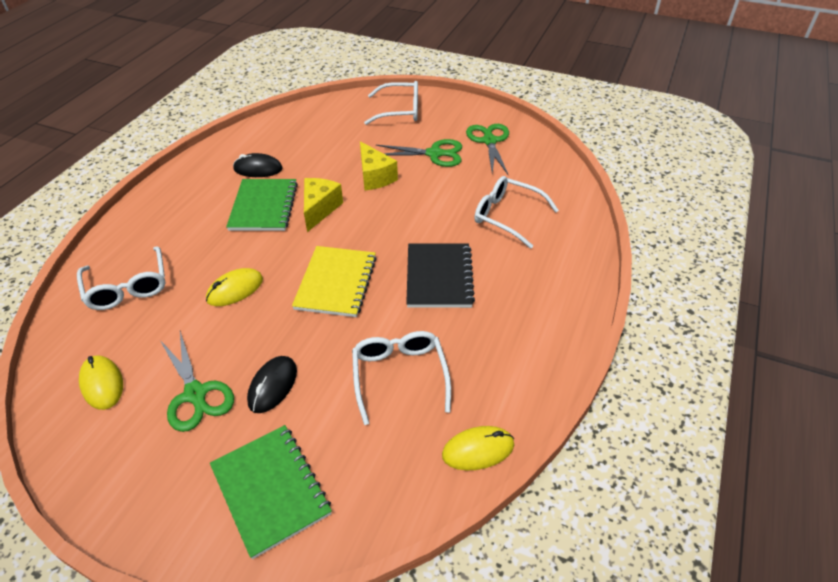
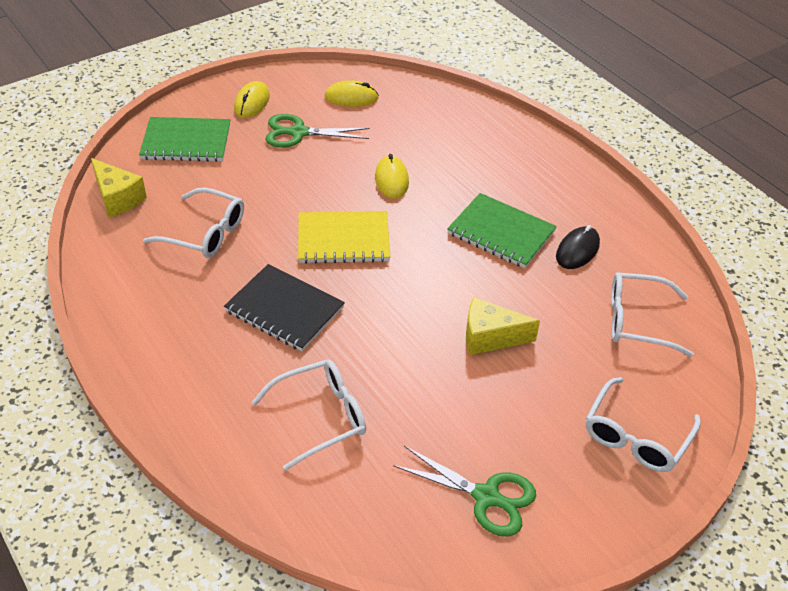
camera: 120 degrees right, 0 degrees up
(127, 287) = (449, 127): white glasses -> white glasses (638, 321)
(273, 386) = (267, 168): black mouse -> none
(319, 209) = (464, 270): yellow cheese -> yellow cheese (118, 198)
(336, 283) = (343, 239): yellow notebook -> yellow notebook turned 45 degrees counterclockwise
(434, 154) = (498, 417): green scissors -> none
(478, 450) = (101, 242): yellow mouse -> yellow mouse (252, 102)

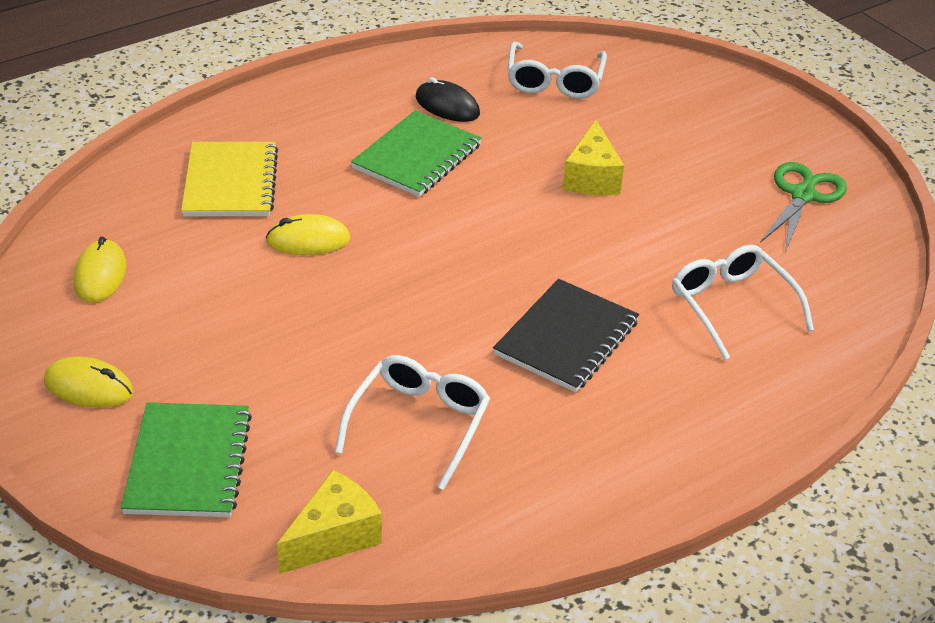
camera: 90 degrees left, 5 degrees down
(299, 133) = (184, 331): green scissors -> none
(343, 239) = (431, 286): yellow notebook -> yellow notebook (230, 182)
(636, 436) = (706, 101): white glasses -> none

